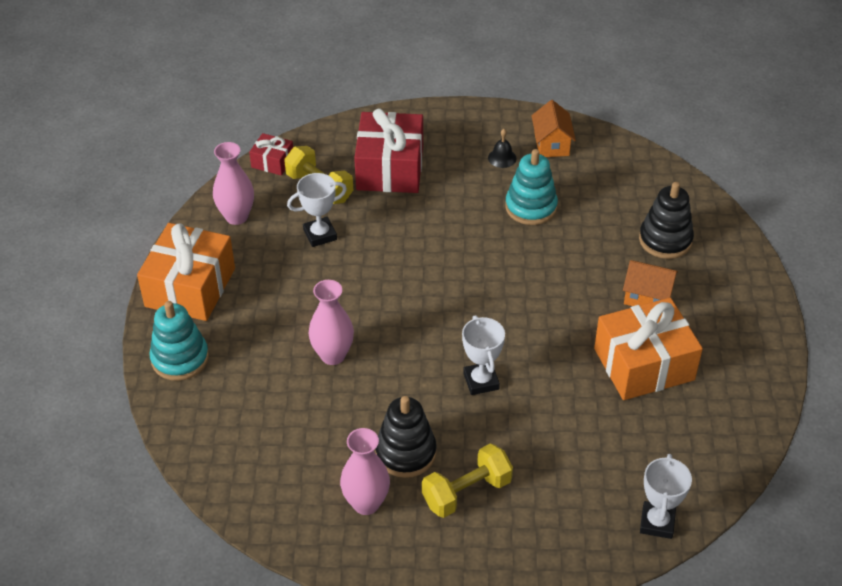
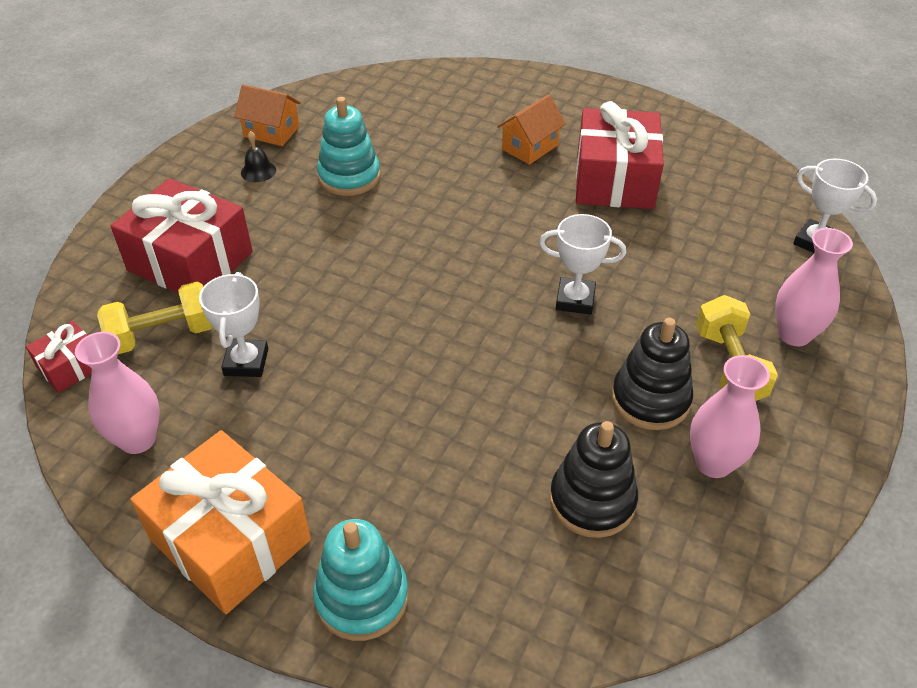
camera: 65 degrees left, 0 degrees up
(333, 355) = (460, 417): pink vase -> pink vase (794, 334)
(643, 364) = (614, 180): orange gift -> red gift
(665, 240) = (464, 111): black stacking toy -> black stacking toy (592, 501)

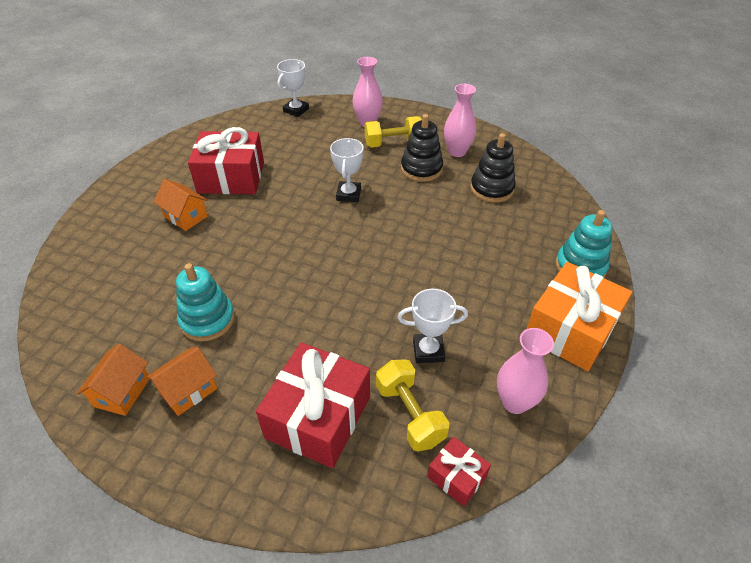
camera: 95 degrees left, 0 degrees up
(258, 171) = (188, 390): black bell -> orange house

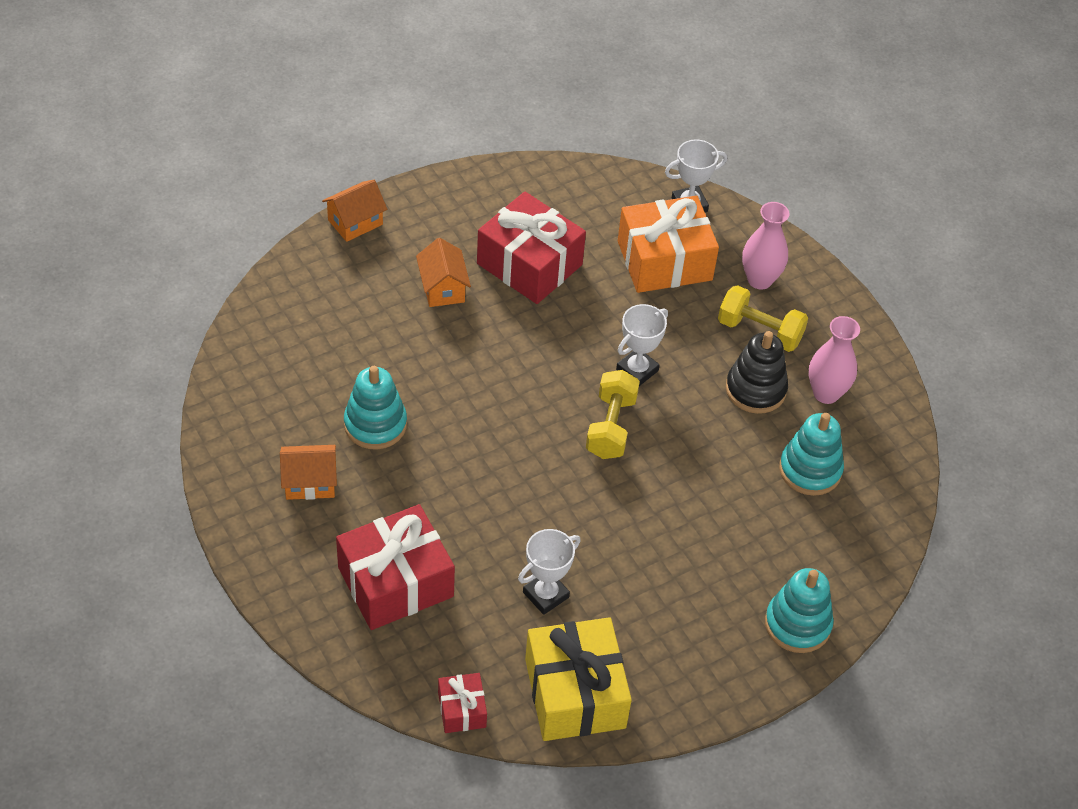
camera: 35 degrees right, 5 degrees up
(122, 392) = (257, 446): orange house -> orange house (355, 222)
(409, 414) = (473, 635): yellow dumbbell -> yellow dumbbell (611, 427)
(428, 351) = (546, 595): white trophy -> white trophy turned 75 degrees counterclockwise
(492, 189) = (810, 470): black stacking toy -> turquoise stacking toy
(514, 402) = (574, 693): pink vase -> yellow gift
(571, 329) = (705, 674): orange gift -> orange gift (664, 261)

